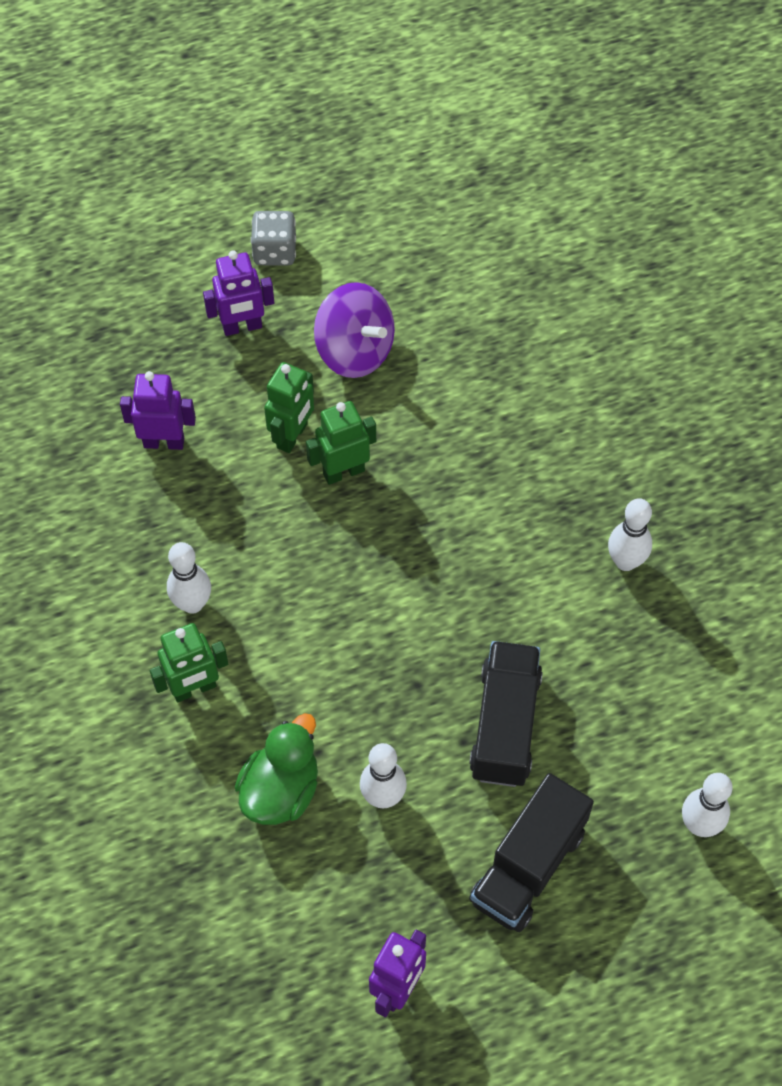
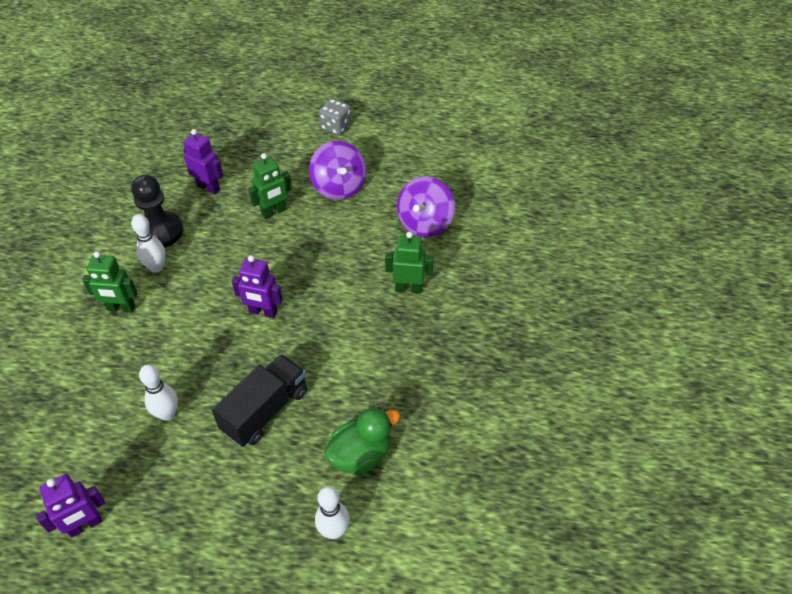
camera: 30 degrees right, 10 degrees down
(151, 547) = (160, 231): none -> black pawn
(242, 327) = (291, 153): purple robot -> purple robot (263, 312)
(280, 790) = (118, 381): green duck -> green duck (361, 455)
(343, 472) = (285, 240): green robot -> green robot (408, 288)
(516, 353) = (425, 223): none -> purple spinning top
(528, 866) = (214, 497): black truck -> none
(625, 561) = (404, 356): white bowling pin -> none

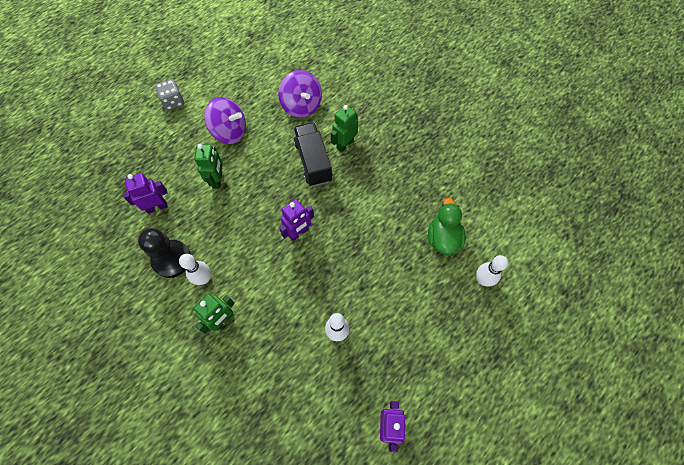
camera: 55 degrees left, 15 degrees up
(265, 410) = (376, 272): black truck -> black truck (313, 161)

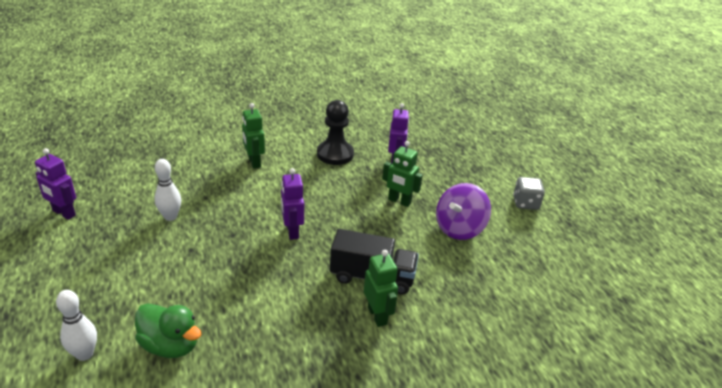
camera: 115 degrees right, 30 degrees down
(204, 278) = (301, 164): white bowling pin -> none
(301, 105) = (467, 301): purple spinning top -> none

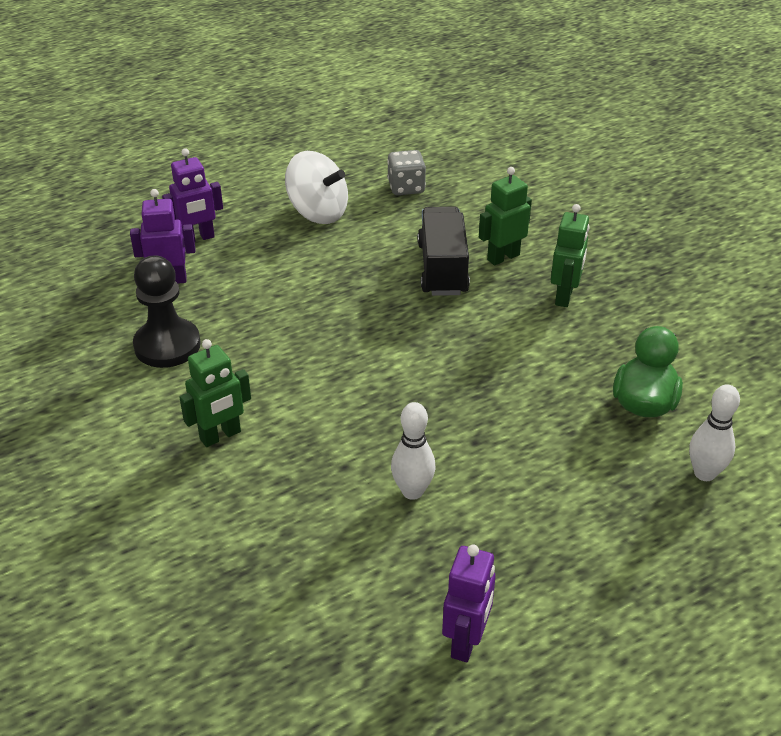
camera: 100 degrees left, 5 degrees up
(292, 231) = (388, 351): purple robot -> purple robot (197, 238)
(399, 201) = (277, 265): green robot -> green robot (564, 296)
(459, 228) = (318, 212): purple spinning top -> white spinning top
(525, 203) = (242, 166): grey dice -> grey dice (406, 187)

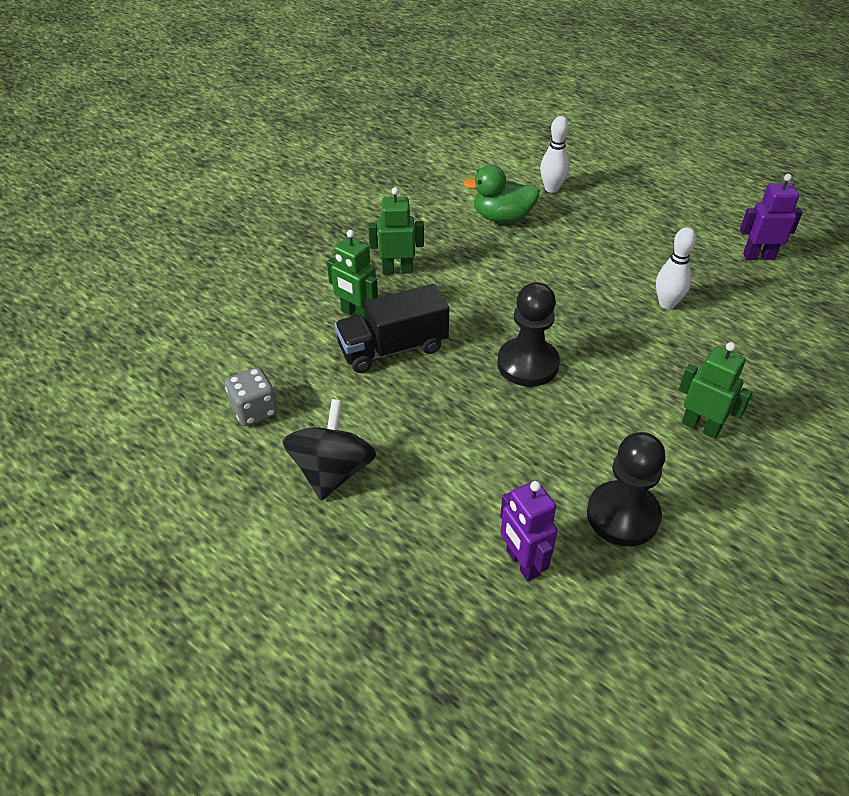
camera: 110 degrees left, 5 degrees up
(197, 238) = (431, 570): purple robot -> none
(318, 212) = (332, 471): white spinning top -> black spinning top
(374, 346) = (527, 364): none -> black pawn

